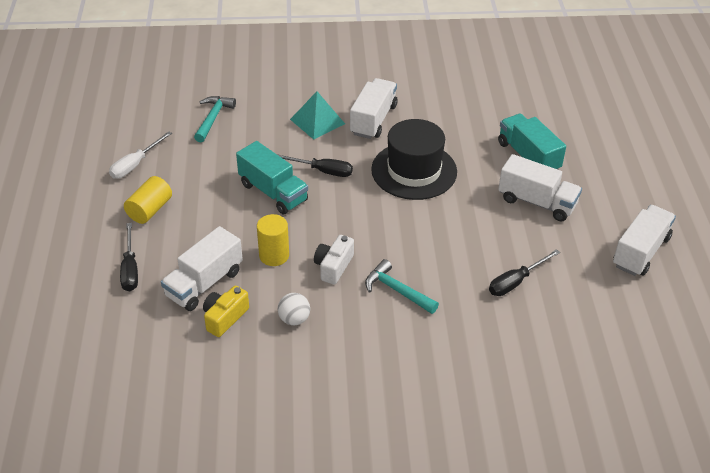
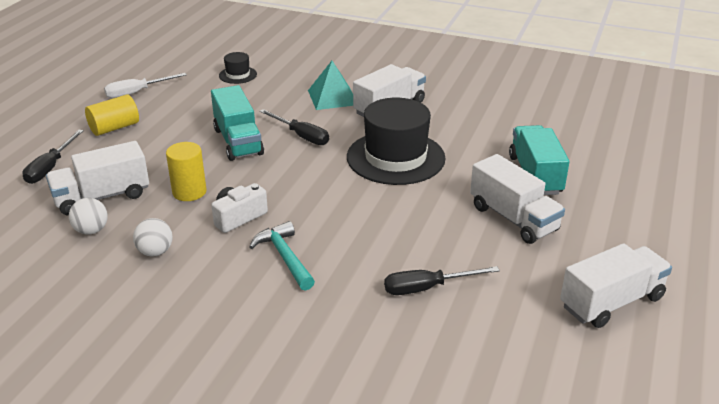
camera: 25 degrees right, 10 degrees down
(213, 118) = (238, 75): turquoise hammer -> black hat
(224, 317) = (91, 230): yellow camera -> white ball

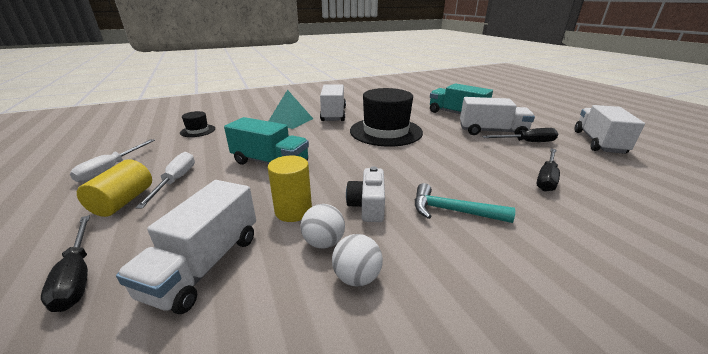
camera: 45 degrees left, 5 degrees down
(91, 230) = (248, 307): white ball -> white ball (324, 242)
(159, 125) = (176, 181): none -> white screwdriver
(301, 136) = (310, 143): black screwdriver -> black screwdriver (526, 142)

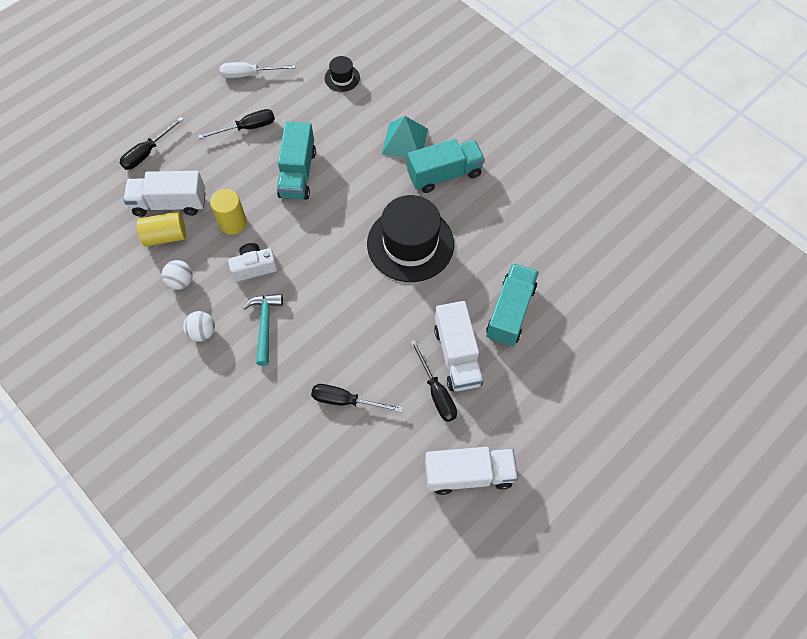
camera: 70 degrees right, 35 degrees up
(124, 201) = (212, 118): yellow cylinder -> yellow cylinder (165, 236)
(176, 181) = (247, 128): white screwdriver -> black screwdriver
(324, 242) = (205, 254): white ball -> white ball (202, 332)
(333, 114) = (444, 174): white truck -> turquoise truck

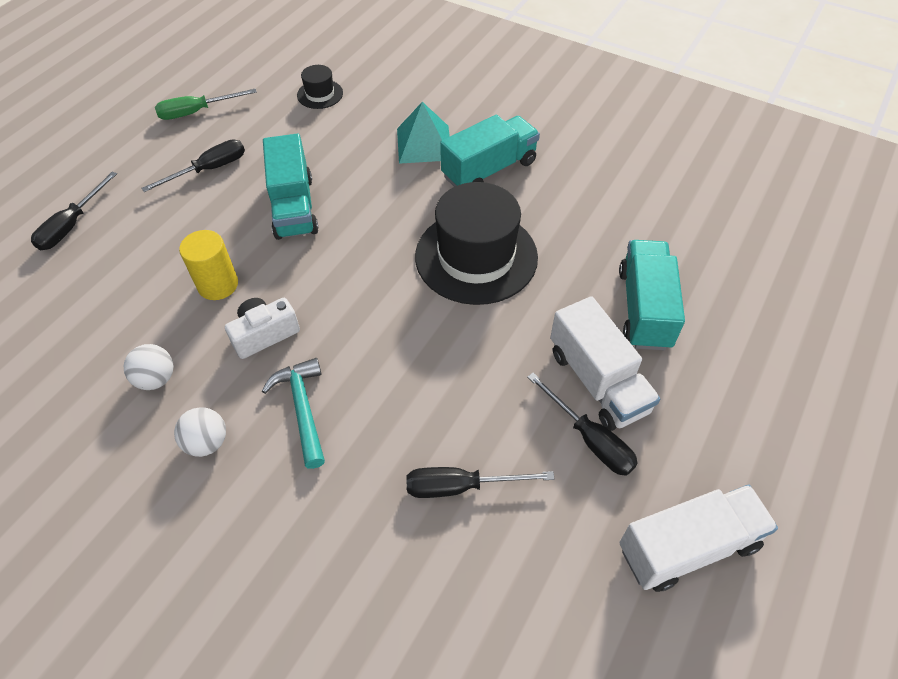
camera: 15 degrees left, 10 degrees down
(165, 236) = (120, 323): yellow cylinder -> none
(170, 203) = (118, 280): white truck -> none
(249, 74) = (197, 112): white screwdriver -> green screwdriver

